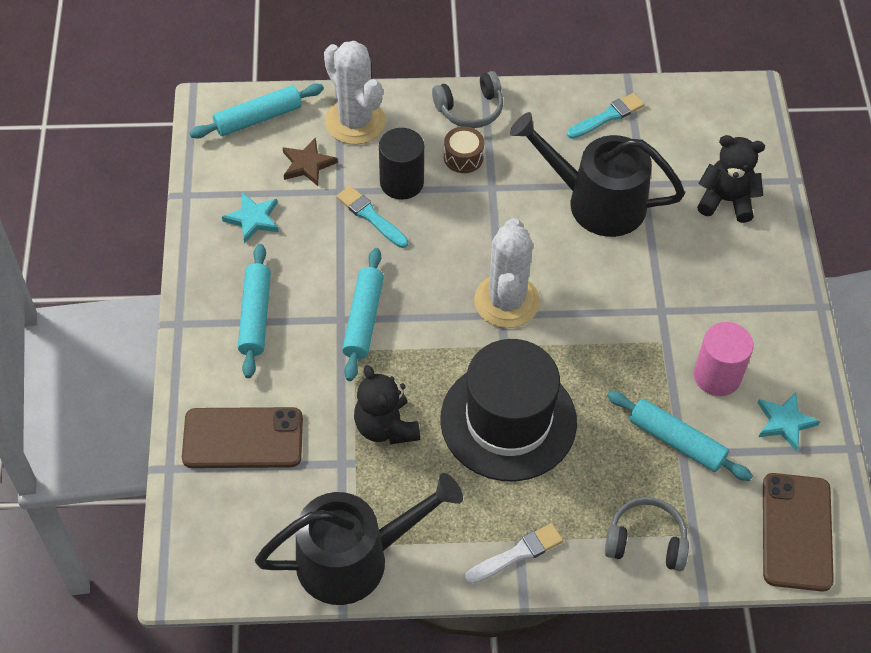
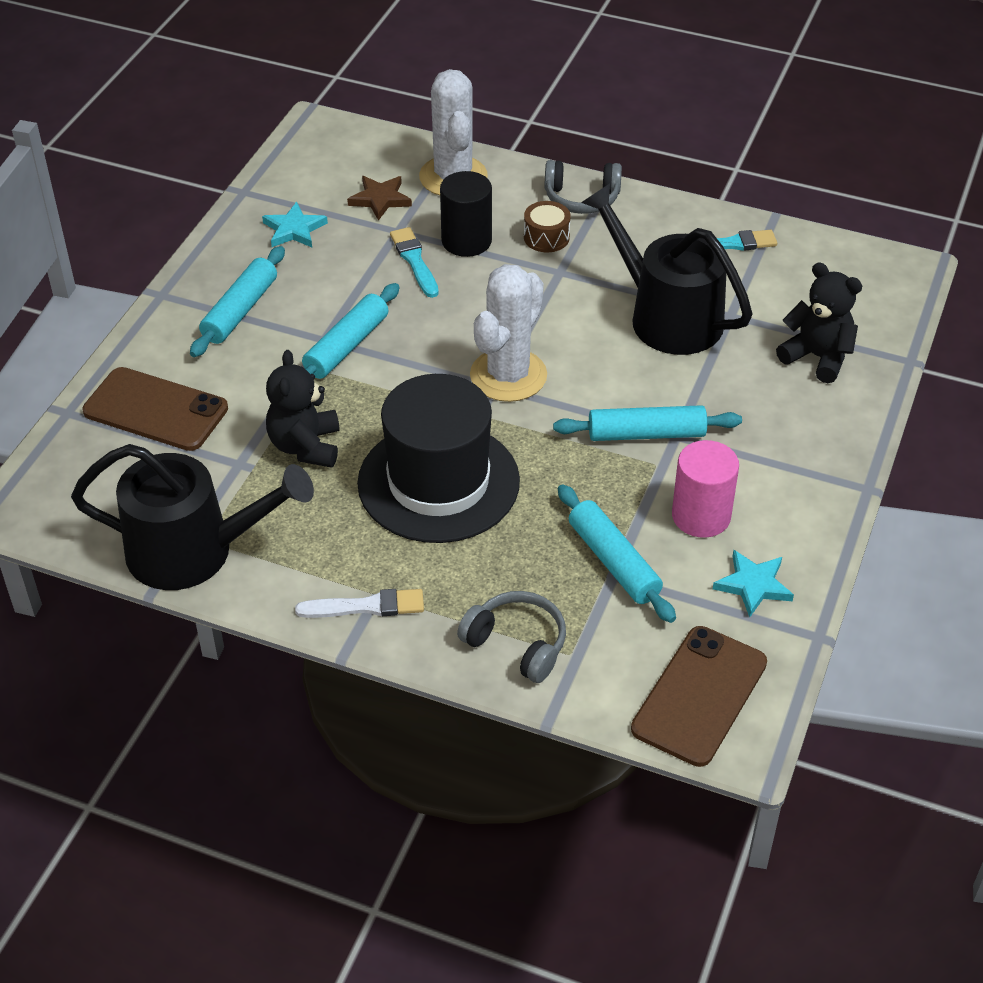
camera: 25 degrees right, 10 degrees down
(258, 118) = (357, 148): turquoise rolling pin -> turquoise rolling pin (646, 434)

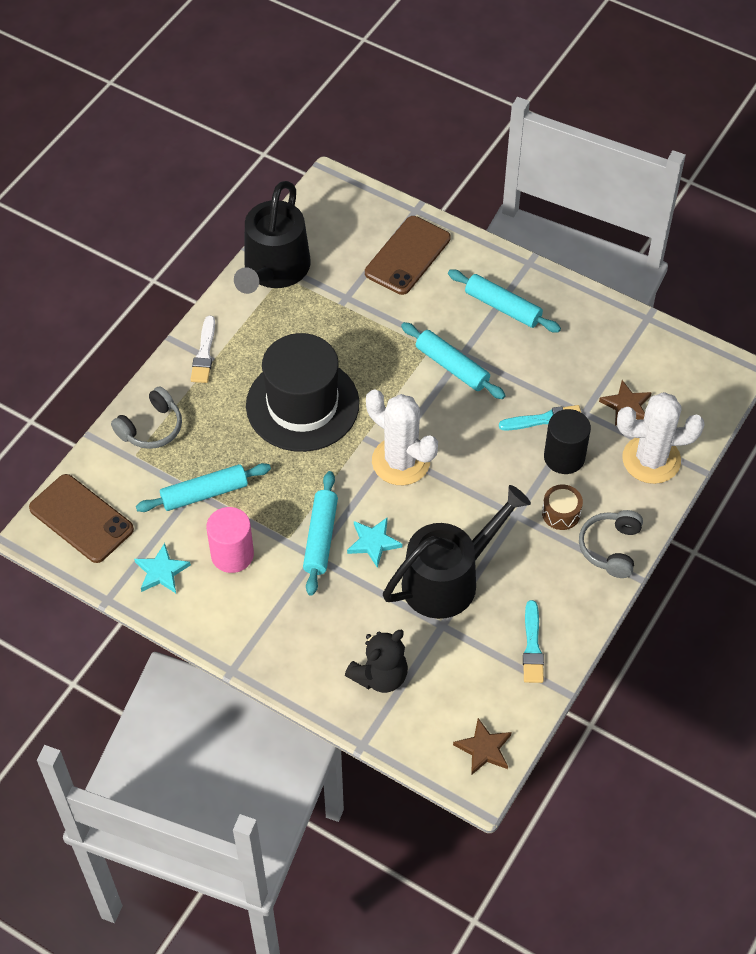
camera: 100 degrees right, 10 degrees up
(294, 229) = (594, 346): turquoise star -> turquoise star (373, 542)
(305, 446) = (354, 334): black teddy bear -> none
(869, 268) = (484, 749): none -> brown star

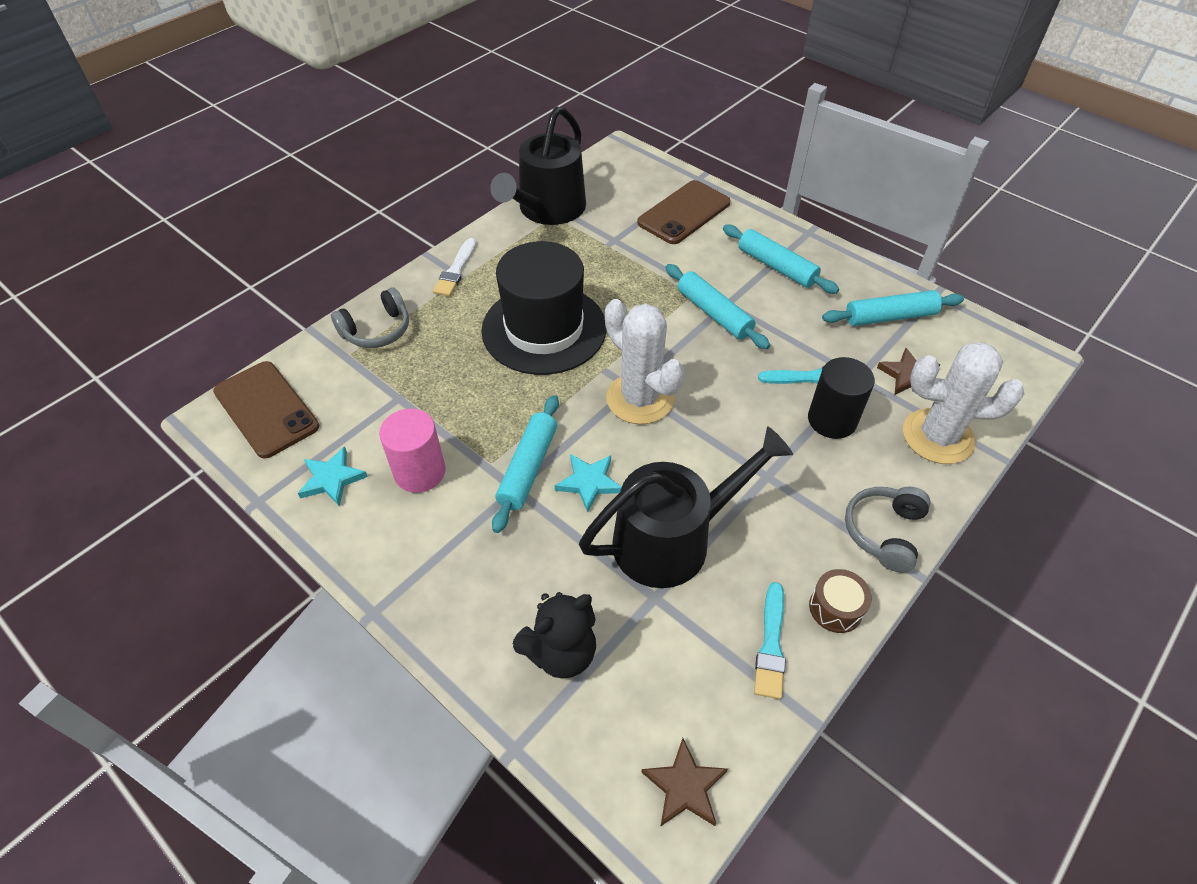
camera: 10 degrees right, 5 degrees down
(204, 493) = (410, 402): turquoise rolling pin -> turquoise rolling pin (890, 317)
(561, 513) = (823, 481): brown drum -> brown drum (835, 608)

